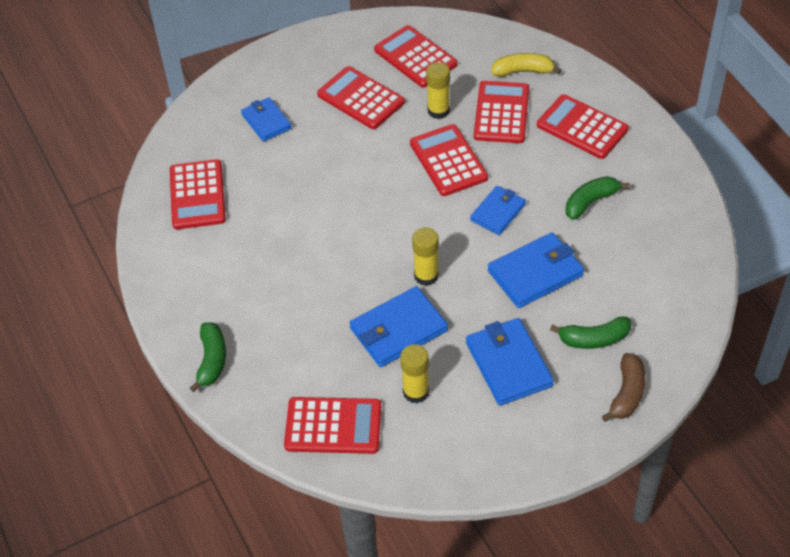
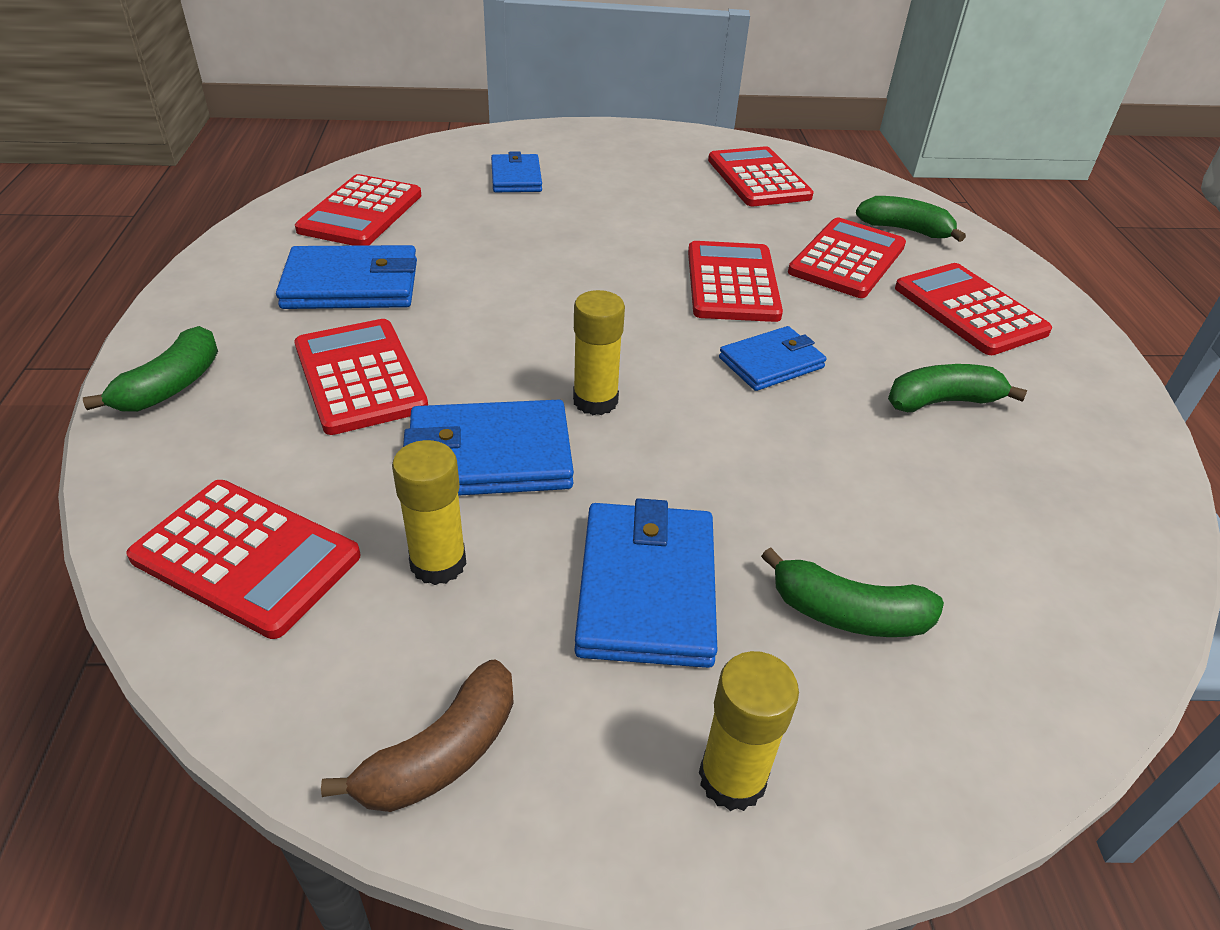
camera: 20 degrees right, 10 degrees down
(361, 98) = (655, 192): red calculator -> red calculator (360, 377)
(438, 111) = (754, 232): yellow glue stick -> yellow glue stick (732, 778)
(523, 71) = (904, 230): yellow banana -> green banana
(535, 273) = (788, 464): blue wallet -> blue wallet (351, 285)
(627, 393) = (873, 757): brown banana -> brown banana (441, 754)

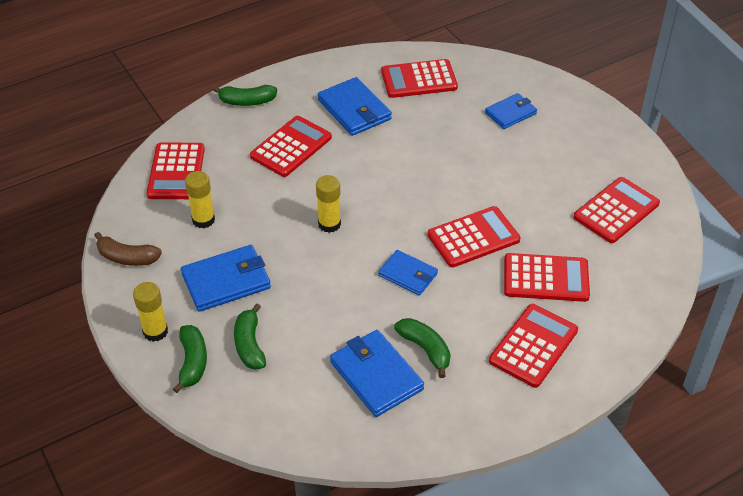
camera: 65 degrees right, 5 degrees up
(489, 456) = (269, 207): blue wallet -> blue wallet (376, 375)
(904, 230) = (612, 297): green banana -> green banana (192, 362)

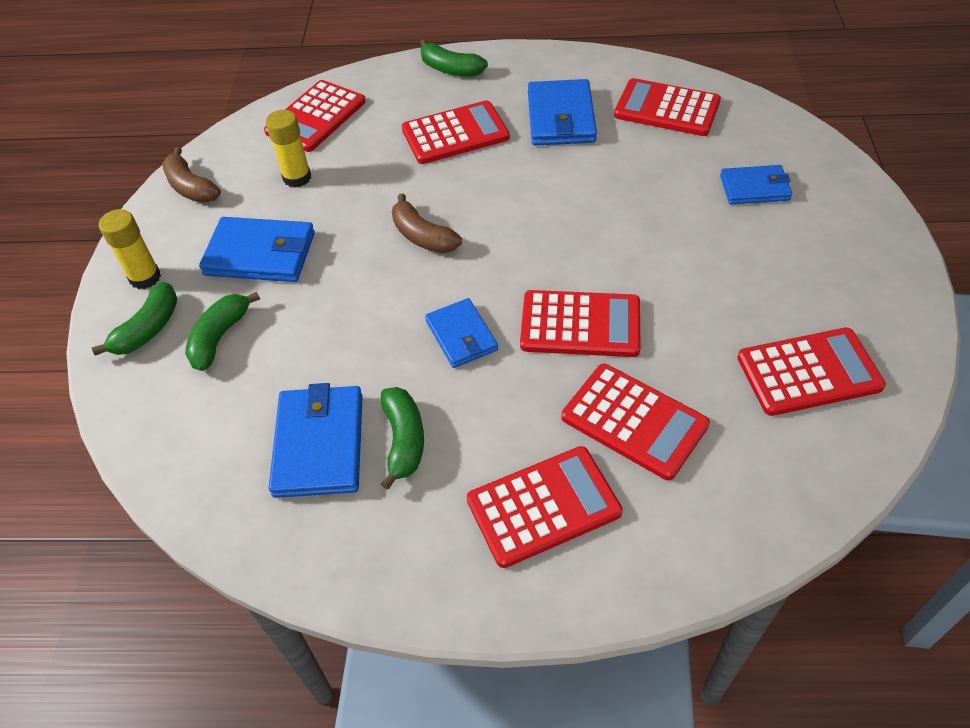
camera: 35 degrees right, 5 degrees up
(329, 224) = (423, 236): yellow glue stick -> brown banana

